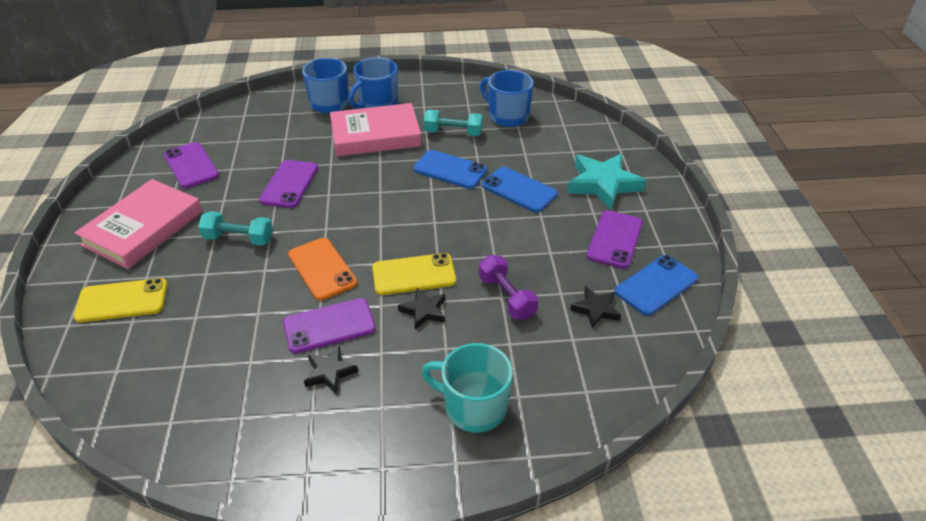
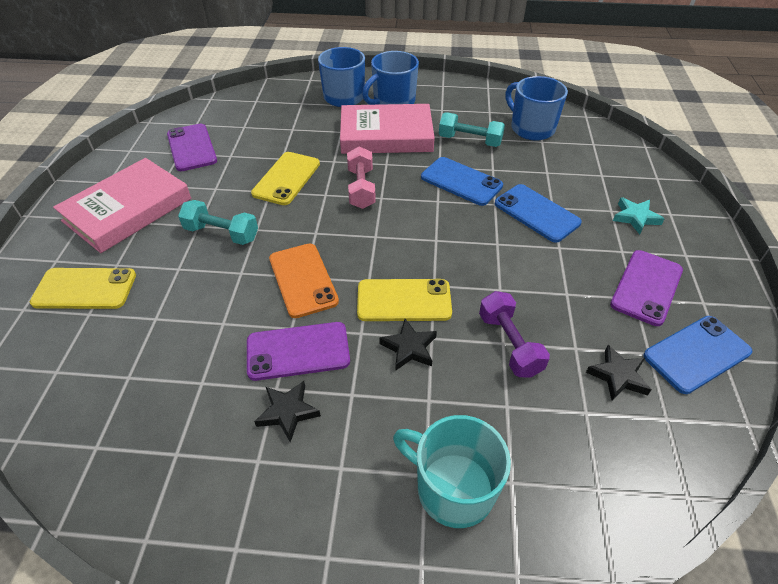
camera: 10 degrees right, 5 degrees up
(289, 184) = (286, 178): purple phone -> yellow phone
(360, 185) = (361, 188): none -> pink dumbbell
(603, 184) = (635, 217): turquoise star -> turquoise star, size x0.53

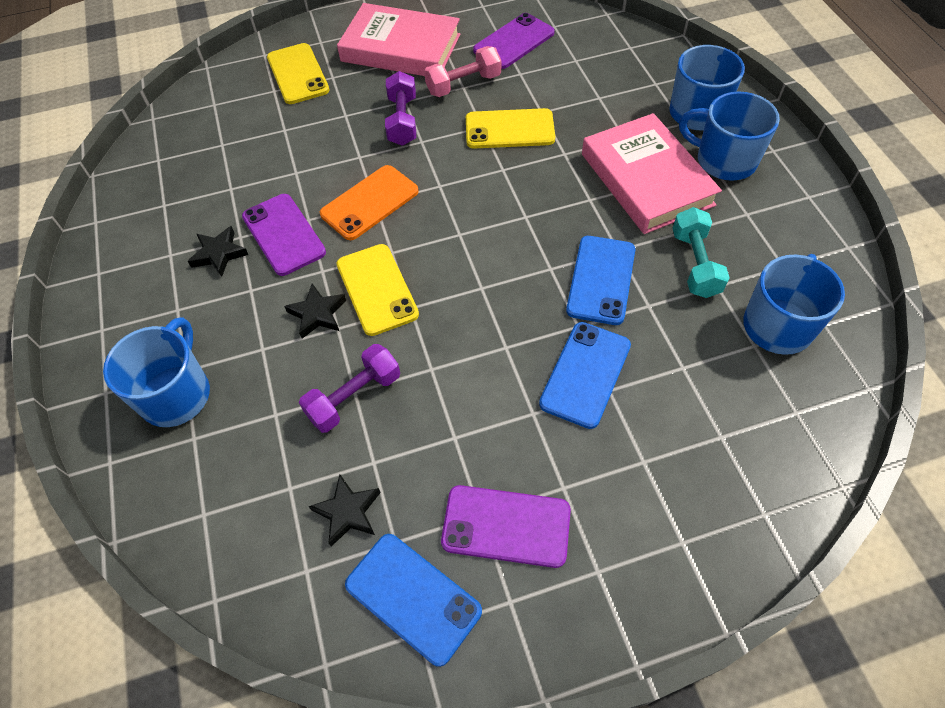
camera: 70 degrees right, 10 degrees up
(222, 233) = (402, 121): turquoise dumbbell -> purple dumbbell
(361, 188) = (530, 194): pink dumbbell -> pink dumbbell (463, 84)
(452, 488) = (176, 394): turquoise mug -> blue mug
(635, 217) = (645, 495): turquoise star -> none

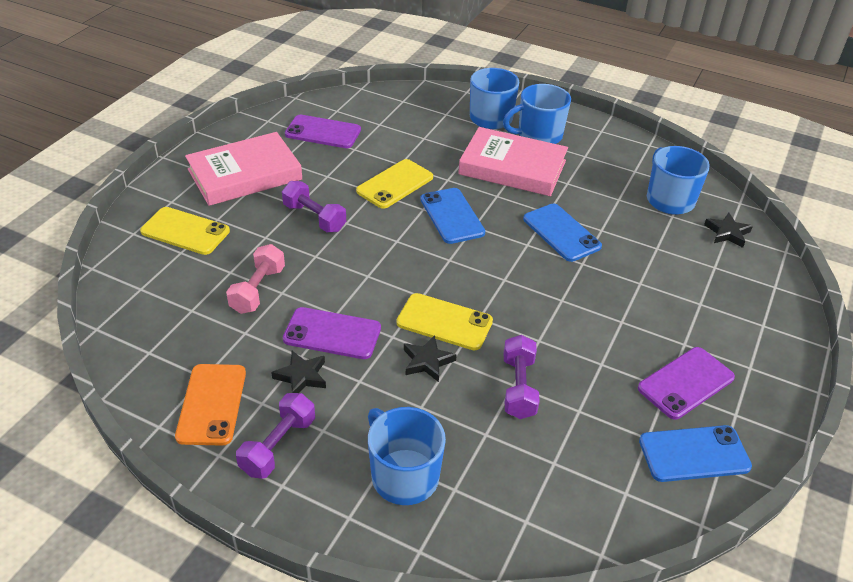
camera: 50 degrees left, 15 degrees down
(136, 297) = (278, 446): none -> purple dumbbell
(348, 512) = (603, 445): black star -> black star (727, 233)
(369, 202) = (365, 278): orange phone -> orange phone (211, 404)
(463, 84) = (325, 174): pink dumbbell -> pink dumbbell (258, 290)
(514, 42) = (323, 132): purple phone -> purple phone turned 75 degrees counterclockwise
(585, 374) = (619, 284): blue phone -> blue phone (452, 216)
(695, 264) = (595, 195): turquoise dumbbell -> none

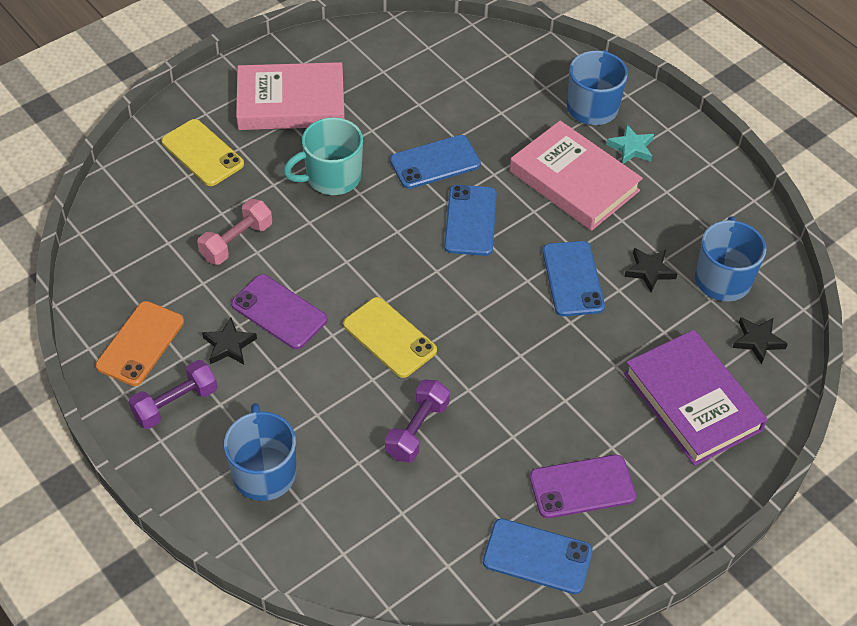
camera: 25 degrees right, 10 degrees up
(314, 218) = (332, 177): purple dumbbell -> turquoise mug
(323, 132) = (398, 72): purple phone -> none
(395, 184) = (435, 162): yellow phone -> blue phone
(427, 361) = (349, 372): black star -> black star (649, 271)
(538, 135) = (631, 148): blue mug -> turquoise star
(716, 289) = (692, 401): none -> purple book

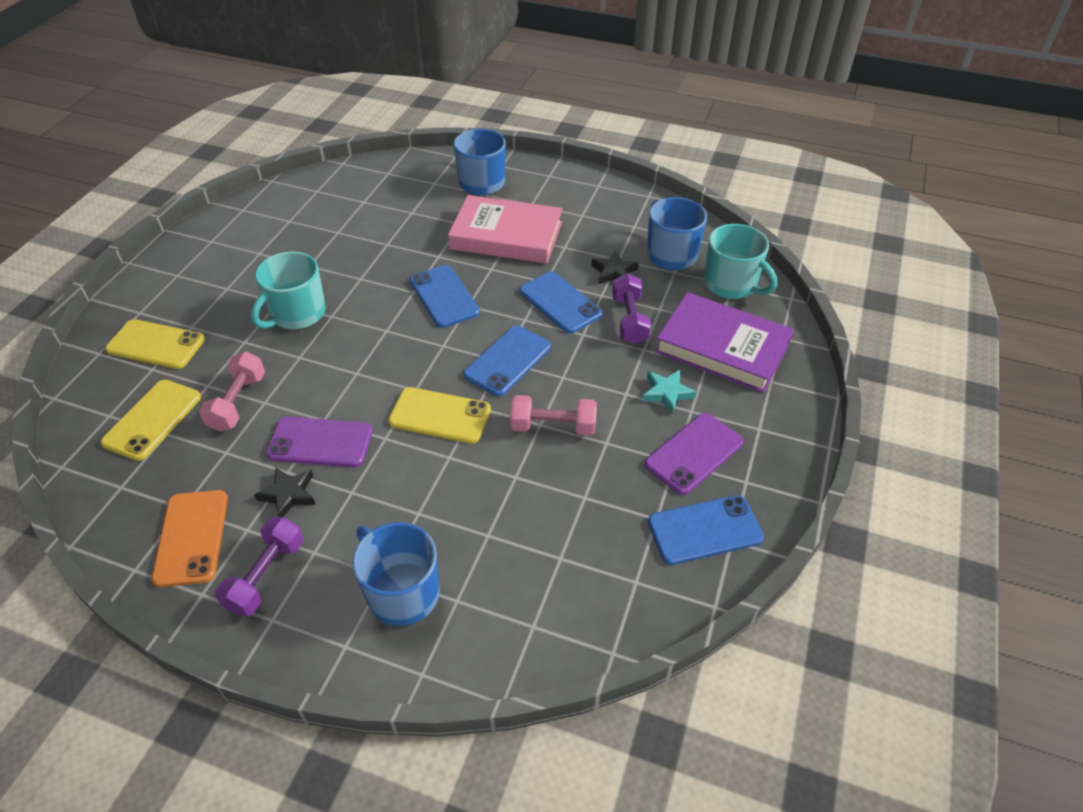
camera: 30 degrees left, 5 degrees down
(164, 224) = (152, 420): none -> yellow phone
(291, 103) = (219, 273): pink book -> none
(417, 430) = (521, 479): purple dumbbell -> purple dumbbell (629, 320)
(435, 162) = (382, 267): blue phone -> blue phone (507, 361)
(477, 397) = (553, 427): none -> pink dumbbell
(631, 148) = (532, 197): turquoise star -> turquoise star (667, 393)
(757, 341) = (731, 284): black star -> turquoise mug

